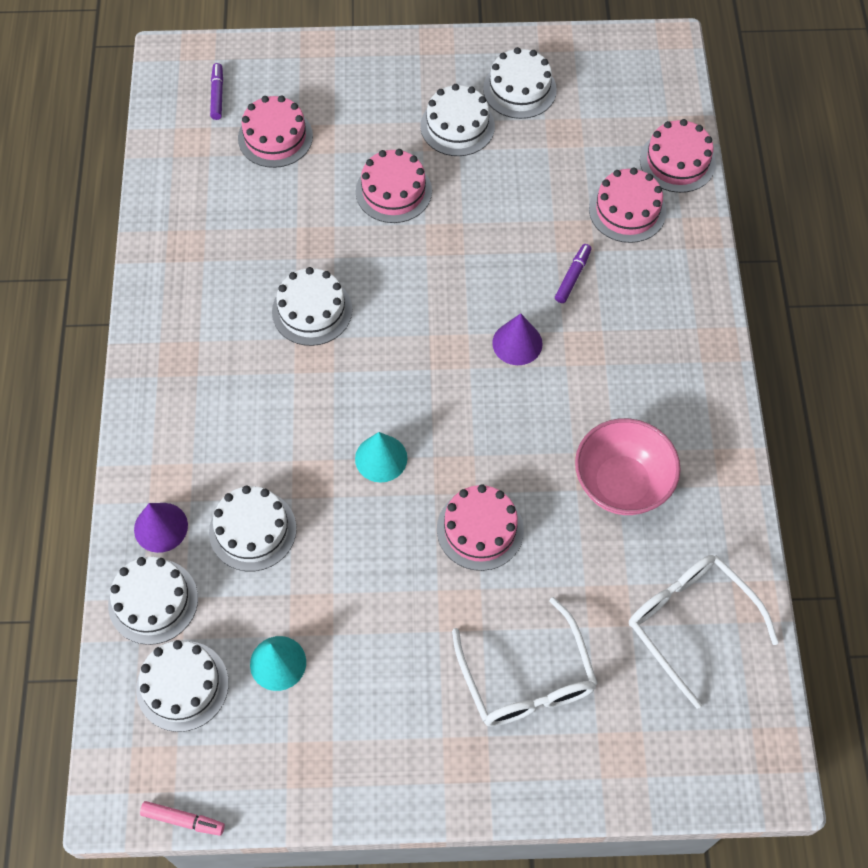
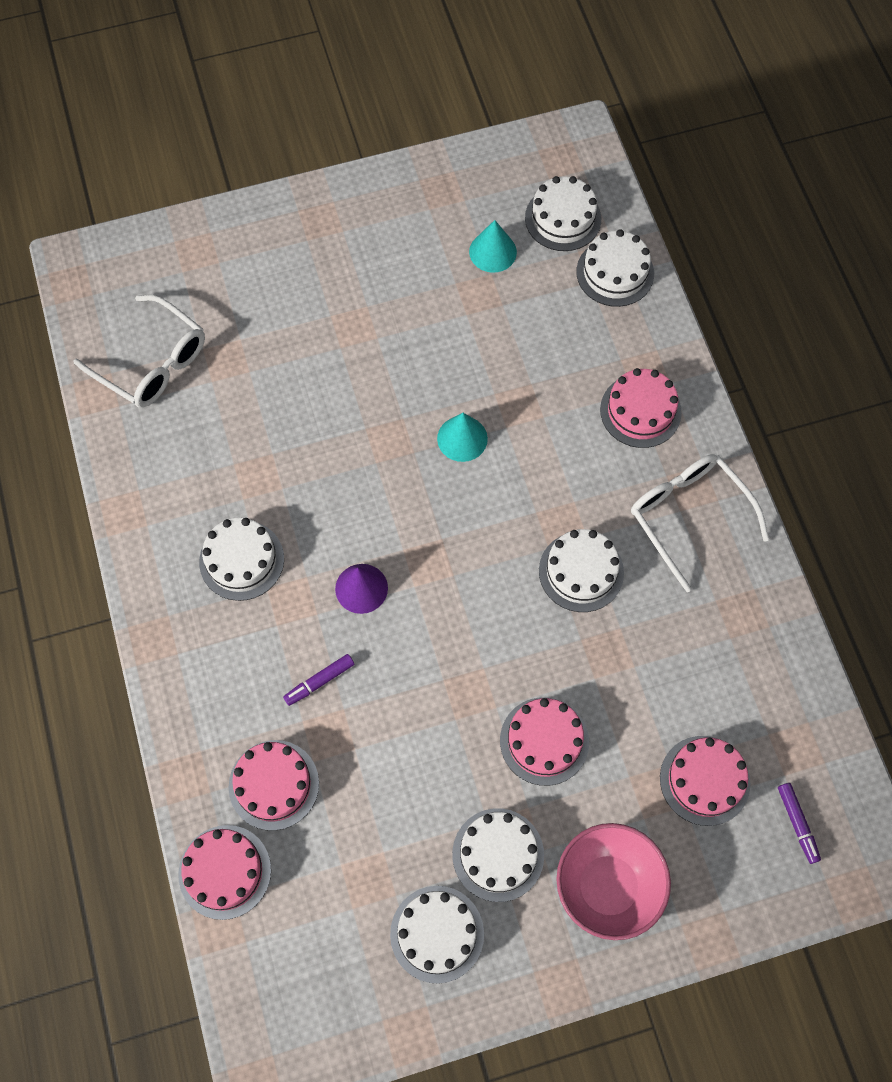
camera: 165 degrees right, 5 degrees up
(161, 527) = (636, 331): purple cone -> none
(183, 820) = (523, 134): pink marker -> none
(252, 530) = (555, 348): white cake -> white cake (241, 560)
(480, 529) = (353, 396): pink cake -> pink cake (640, 411)
(526, 678) = (284, 287): white glasses -> white glasses (689, 516)
(573, 276) = (319, 681): purple marker -> purple marker turned 45 degrees clockwise
(621, 484) = (231, 469): pink bowl -> pink bowl (607, 886)

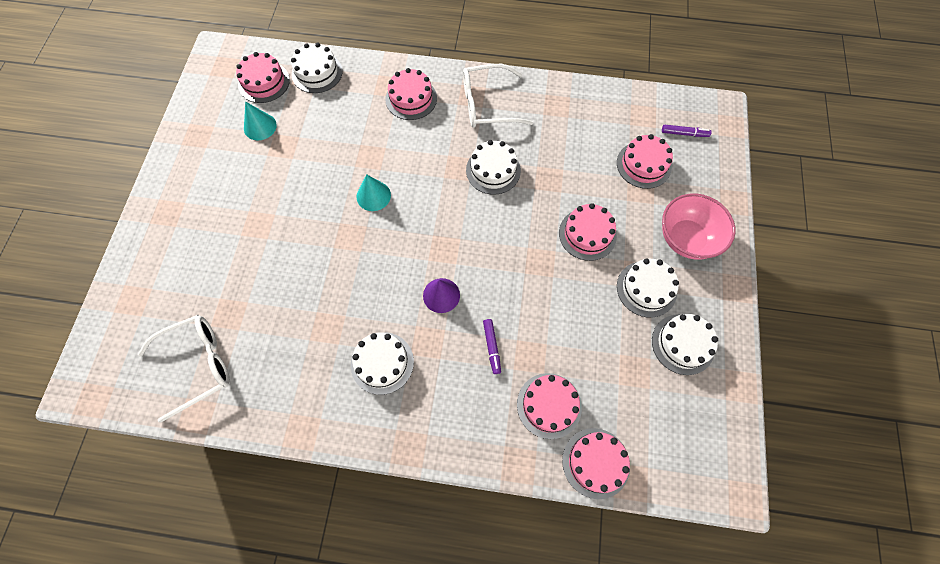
camera: 65 degrees left, 0 degrees up
(563, 218) = (264, 82): white cake -> pink cake

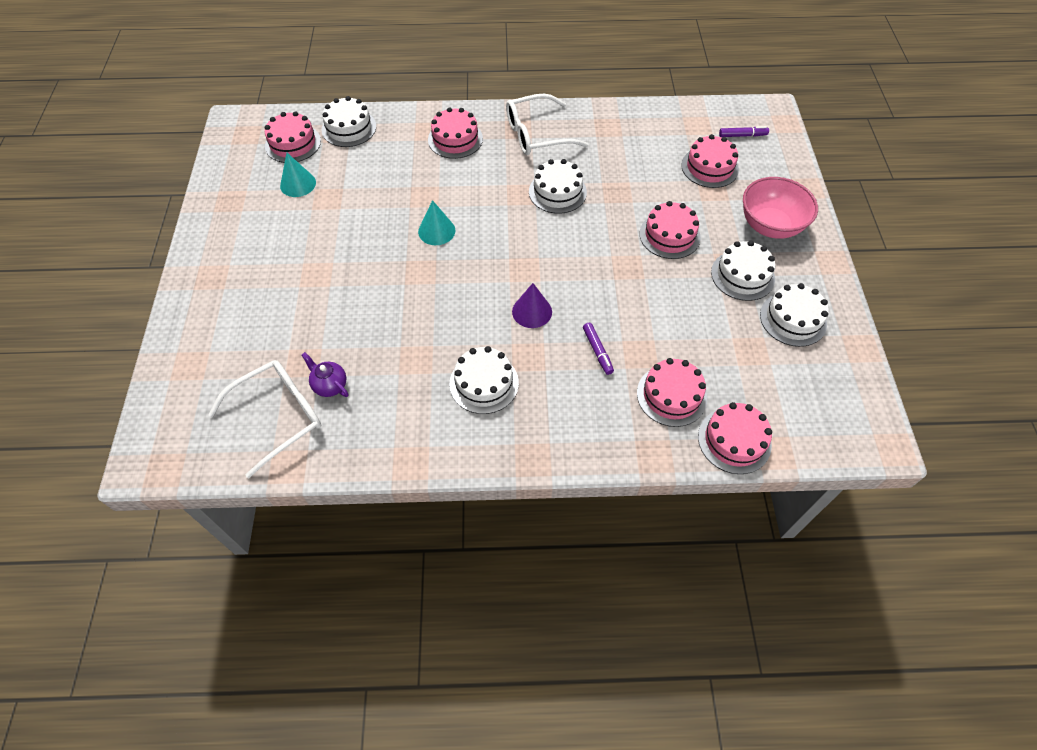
camera: 10 degrees left, 10 degrees down
(247, 341) = (330, 385): none -> purple teapot

